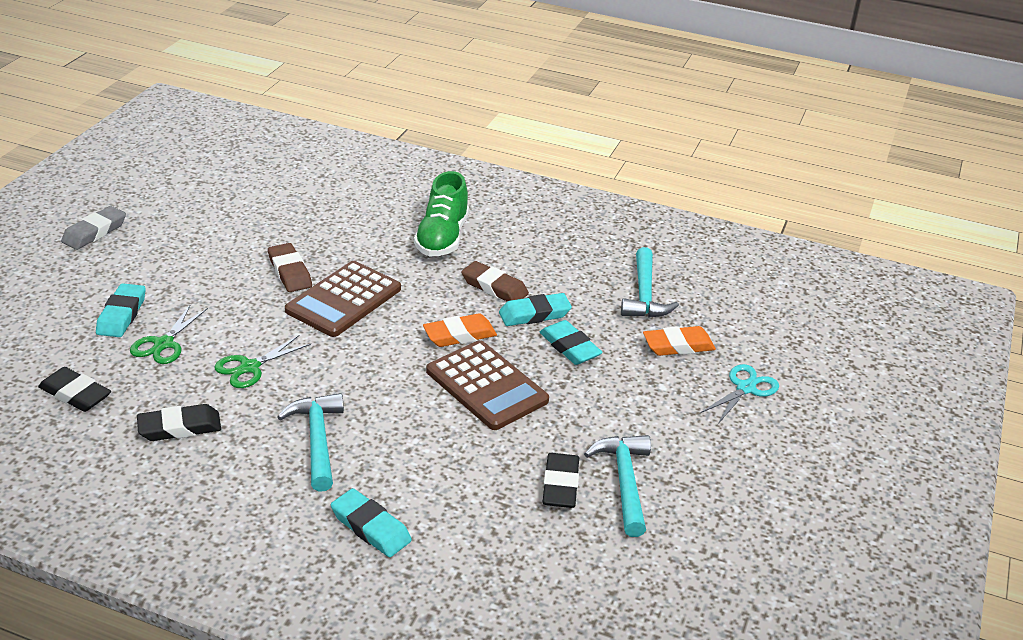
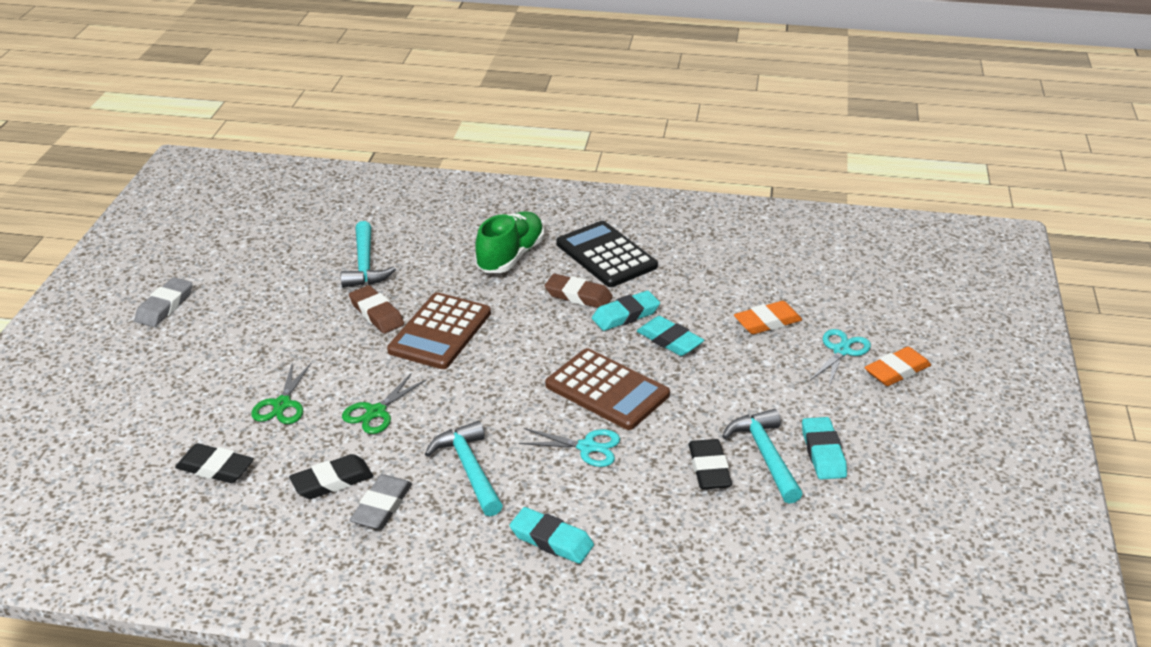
camera: 10 degrees left, 0 degrees up
(121, 315) = (228, 383): turquoise eraser -> turquoise eraser (823, 452)
(217, 461) = (382, 506): none -> grey eraser
(442, 238) = (510, 256): green shoe -> green shoe turned 150 degrees counterclockwise
(443, 440) = (587, 447): none -> turquoise scissors
(460, 335) = (563, 347): orange eraser -> orange eraser (897, 371)
(538, 252) = (606, 255): none -> black calculator
(644, 295) = (719, 280): turquoise hammer -> turquoise hammer (365, 265)

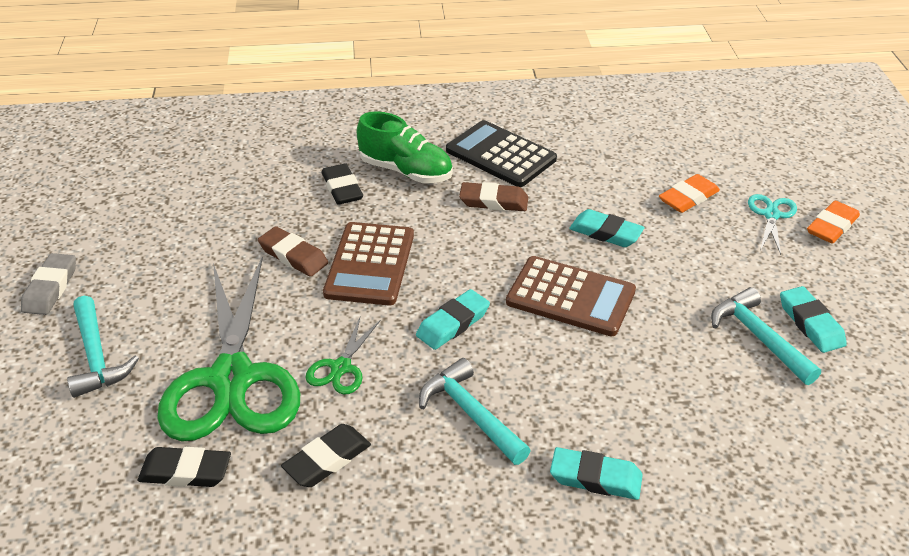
camera: 15 degrees left, 5 degrees up
(282, 404) = (232, 379): green scissors -> green scissors, size x2.36
(365, 265) = (258, 205): turquoise hammer -> turquoise hammer (96, 357)
(382, 506) = (396, 478): grey eraser -> none
(510, 256) = (406, 171): green shoe -> green shoe turned 105 degrees clockwise
(587, 447) = (581, 364): turquoise scissors -> none
(625, 315) = (550, 214): turquoise eraser -> turquoise eraser (453, 323)
(709, 469) = (713, 363): black eraser -> black eraser (342, 188)

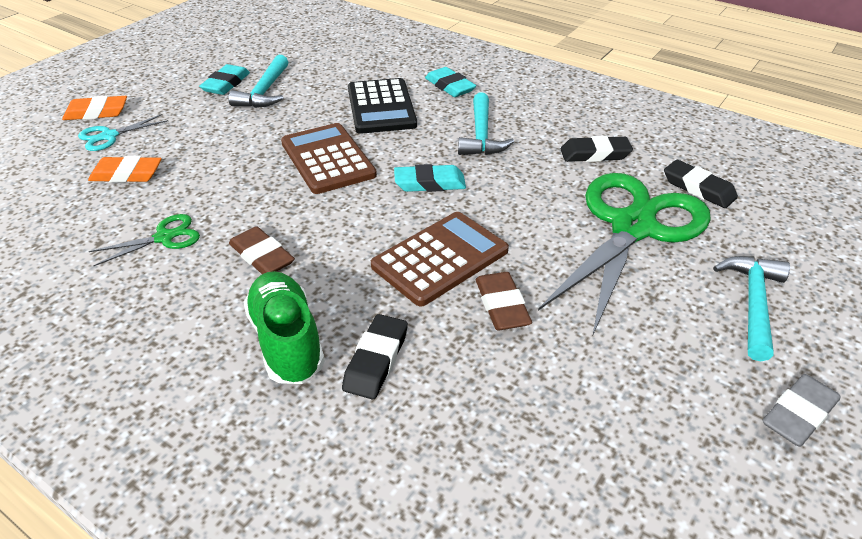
camera: 140 degrees left, 0 degrees up
(341, 368) = (541, 196): green scissors -> green scissors (164, 237)
(500, 155) = (175, 302): black calculator -> black calculator (381, 107)
(606, 233) = (229, 183): turquoise eraser -> none

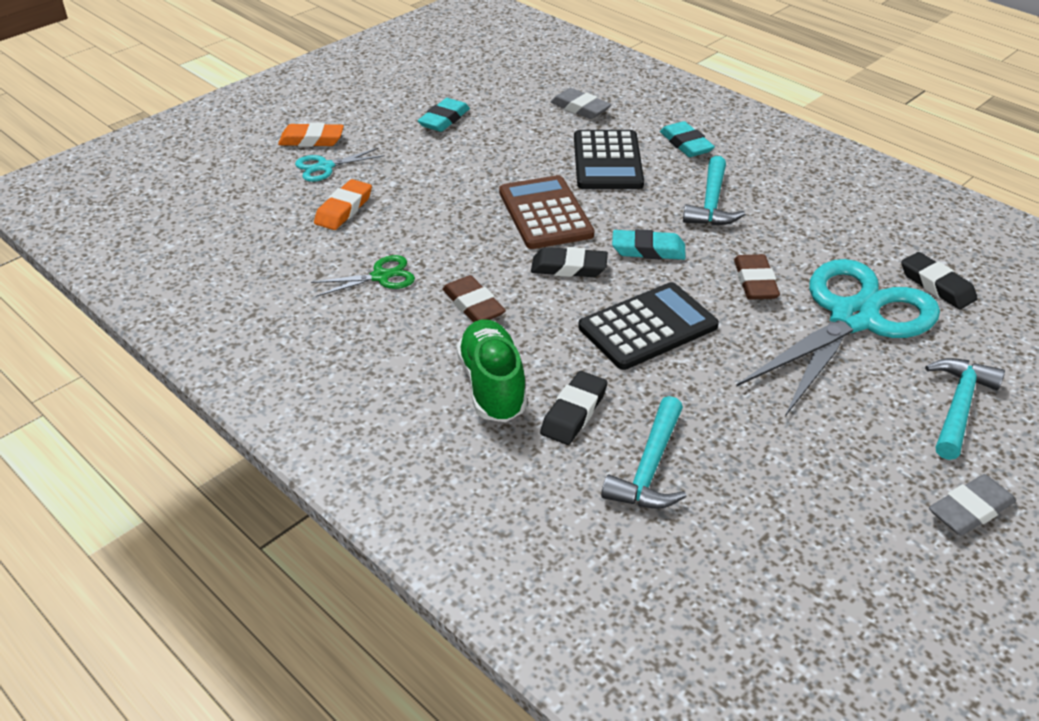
camera: 10 degrees right, 0 degrees up
(127, 174) = (343, 209): orange eraser -> orange eraser turned 75 degrees counterclockwise
(264, 92) = (484, 132): turquoise hammer -> turquoise hammer (649, 468)
(351, 64) = (580, 108): none -> grey eraser
(440, 258) = (647, 327): brown calculator -> black calculator
(502, 305) = (702, 378): brown eraser -> brown eraser (755, 282)
(595, 154) = (832, 236): black eraser -> black eraser (569, 267)
(632, 227) = (853, 318): green scissors -> turquoise scissors

